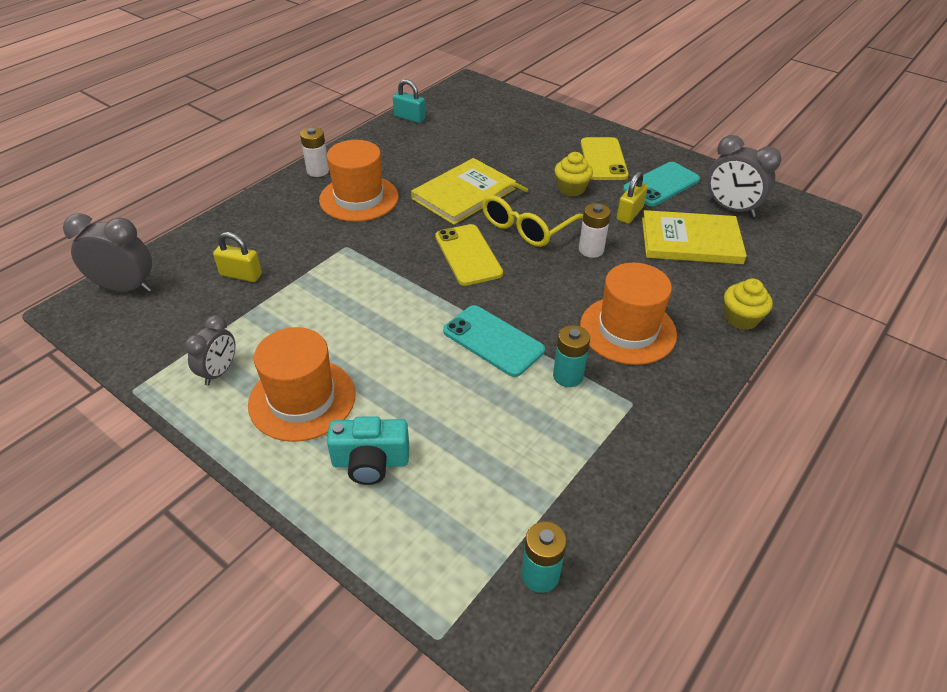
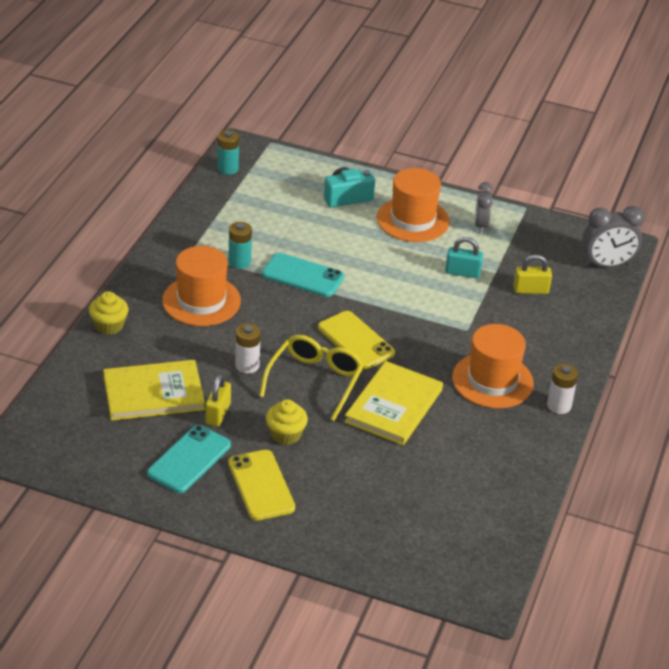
camera: 160 degrees right, 5 degrees down
(409, 118) = (519, 508): turquoise padlock -> turquoise padlock (462, 272)
(731, 209) = (112, 440): grey clock -> none

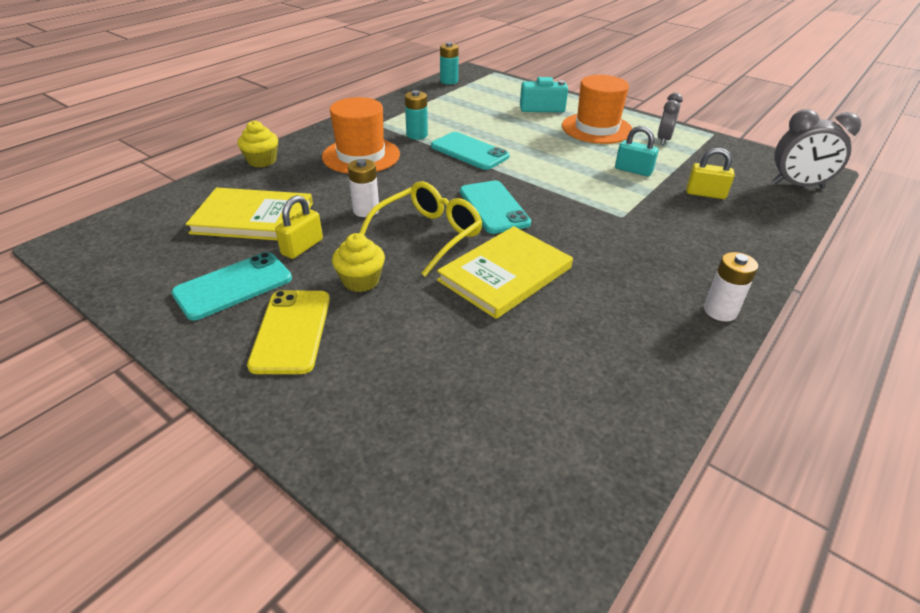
camera: 20 degrees right, 0 degrees up
(356, 340) = (494, 207): yellow phone -> turquoise phone
(492, 380) = (637, 269): orange hat -> none

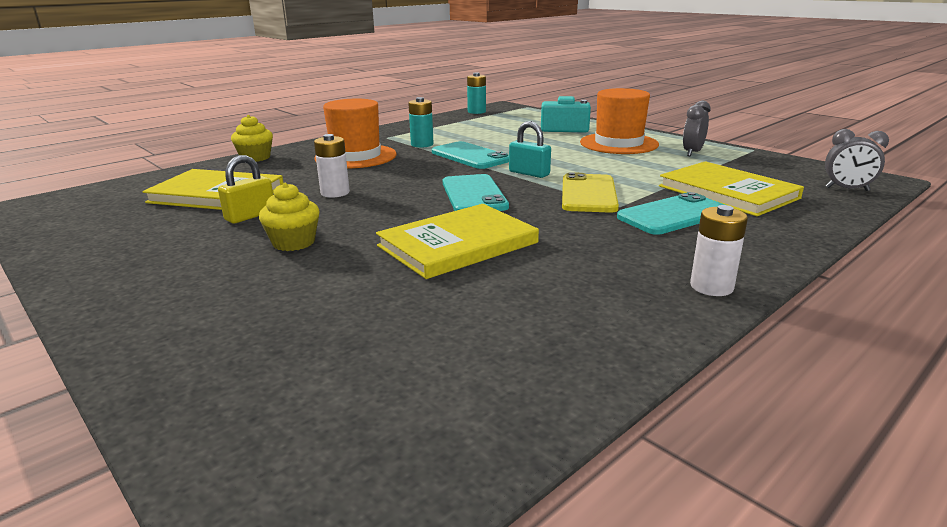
camera: 10 degrees right, 15 degrees down
(233, 286) = (158, 240): turquoise phone -> turquoise phone (673, 215)
(291, 331) = (191, 277): yellow phone -> yellow phone (588, 194)
(427, 235) = (388, 212): yellow glasses -> none
(633, 170) = (647, 173): turquoise padlock -> turquoise padlock (529, 173)
(705, 194) = (727, 192): yellow padlock -> yellow book
(797, 185) = (847, 189): grey clock -> grey clock, size x0.65

